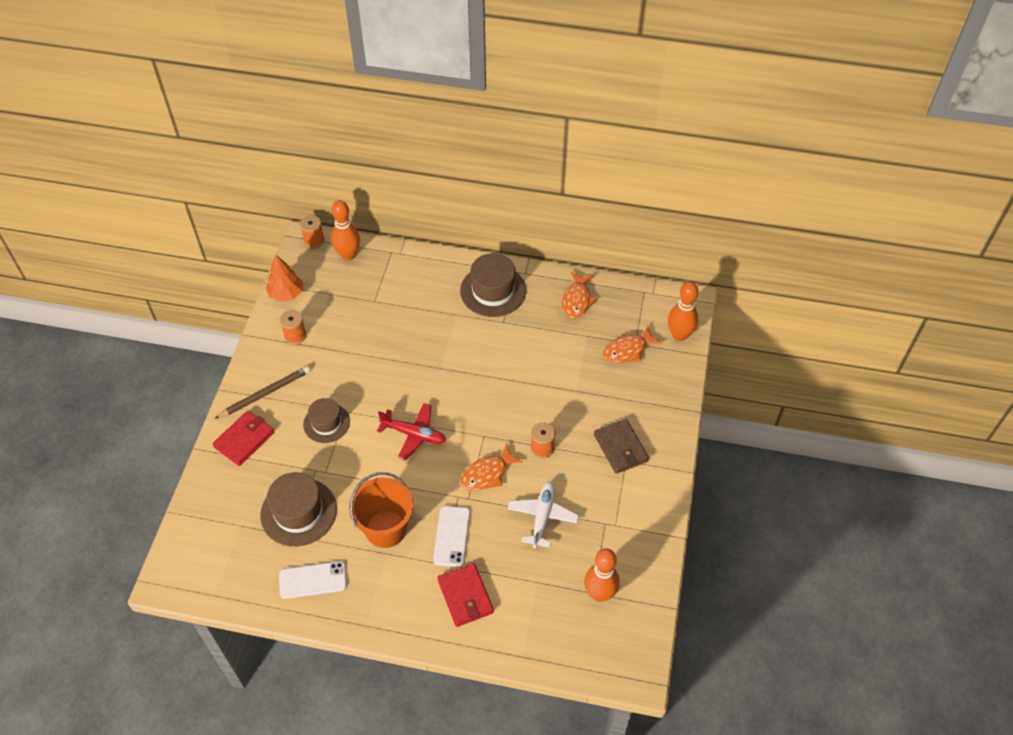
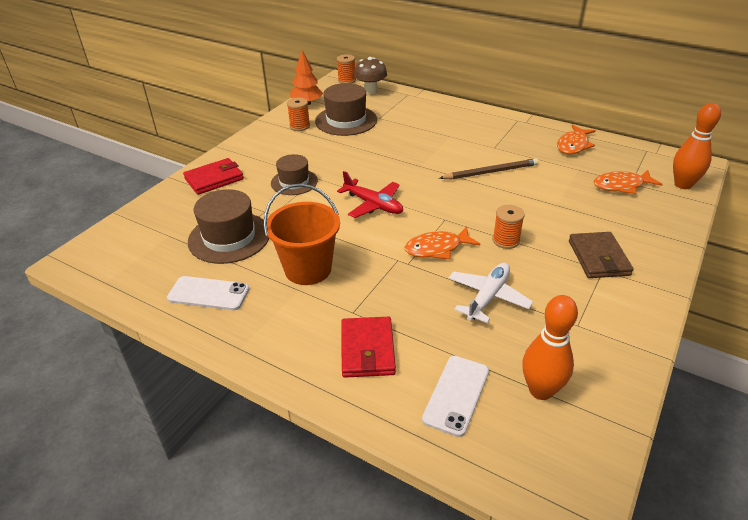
camera: 20 degrees right, 15 degrees down
(265, 393) = (252, 154): brown pencil -> brown pencil (490, 172)
(348, 255) = (370, 91): orange bowling pin -> brown mushroom
(452, 536) = (376, 291): white phone -> white phone (456, 395)
(493, 291) = (491, 127): brown hat -> brown hat (346, 120)

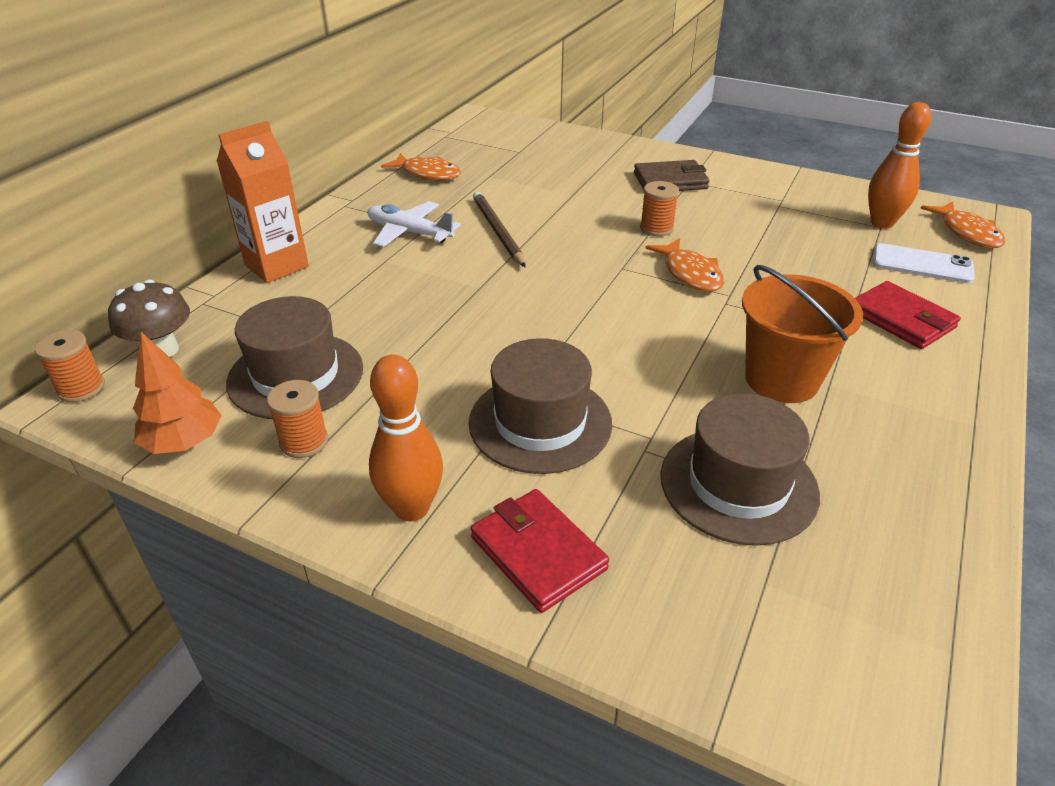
camera: 95 degrees left, 0 degrees up
(208, 293) = (892, 481): white phone -> none
(294, 182) = (540, 422): brown hat -> brown hat, size x1.55
(367, 349) = (901, 319): red wallet -> red wallet turned 60 degrees clockwise
(373, 205) = (599, 327): red plane -> none
(443, 107) = (276, 266): none -> orange carton
(488, 297) = (766, 243): white plane -> white plane (409, 233)
(621, 186) = (526, 156): orange fish -> orange fish (967, 233)
(683, 185) = (521, 128): orange bowling pin -> orange bowling pin (412, 508)

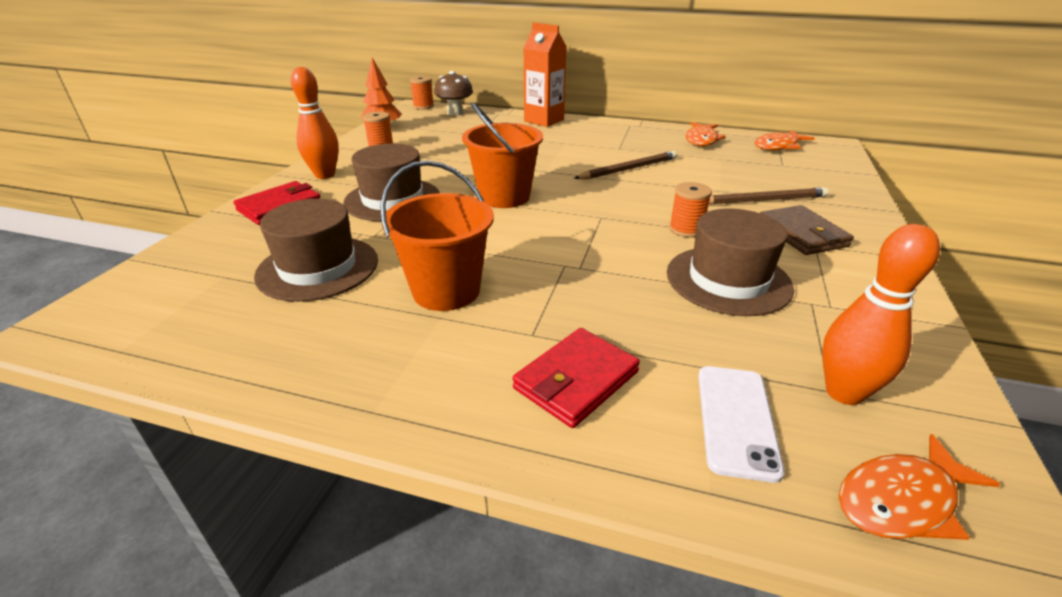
camera: 80 degrees right, 5 degrees down
(296, 375) = (437, 139): brown hat -> brown hat (728, 280)
(409, 233) = (606, 144): white plane -> none
(555, 325) = (504, 197): none -> orange bucket
(600, 180) = (763, 200): none -> brown pencil
(690, 274) = (608, 247): orange fish -> orange fish (778, 146)

